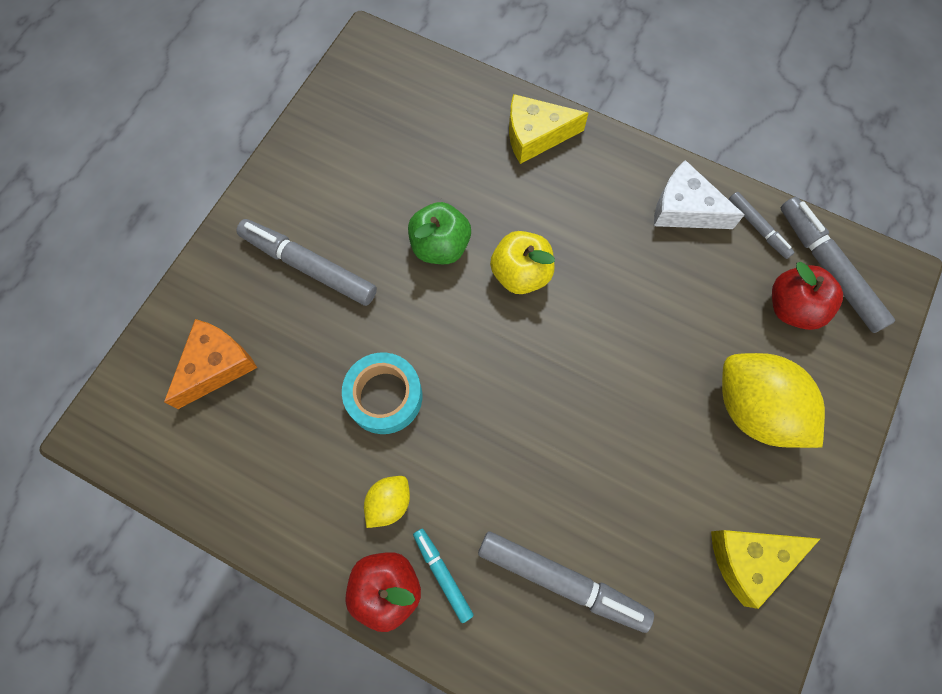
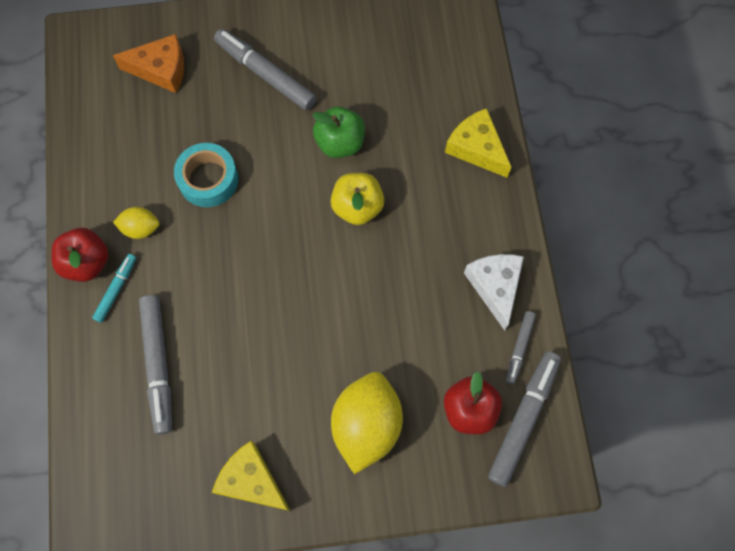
camera: 55 degrees right, 0 degrees up
(309, 266) = (265, 74): grey marker -> grey marker turned 45 degrees counterclockwise

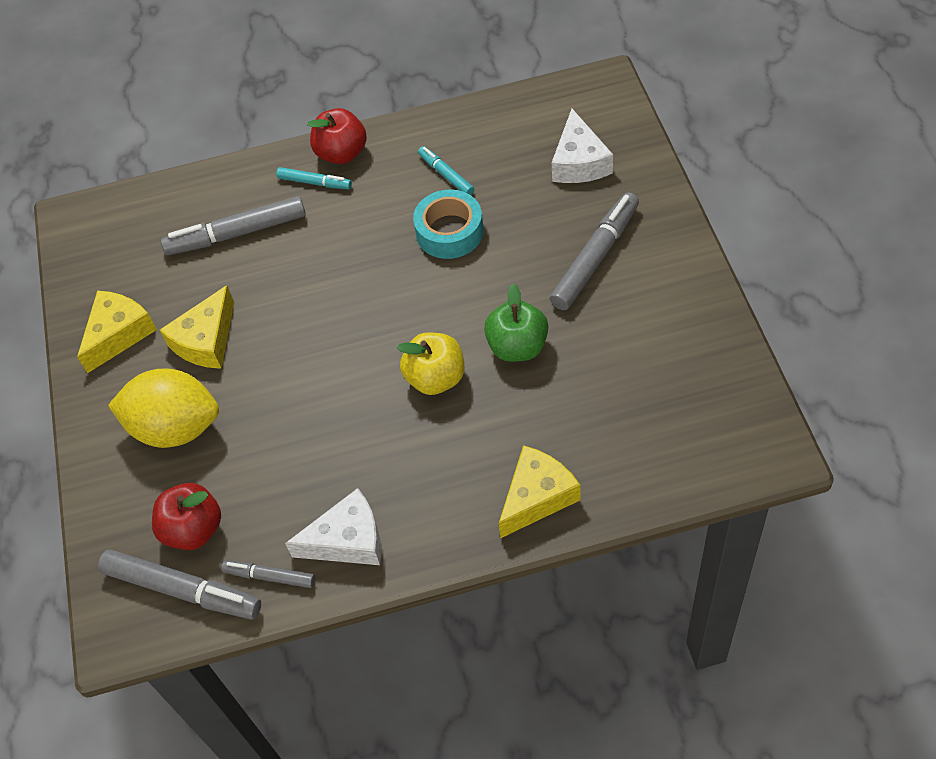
camera: 90 degrees right, 15 degrees down
(141, 228) = (384, 187): yellow lemon -> none
(142, 175) = (446, 175): none -> turquoise marker
(161, 69) = (579, 162): orange cheese -> white cheese
(278, 396) = (206, 340): none -> yellow cheese

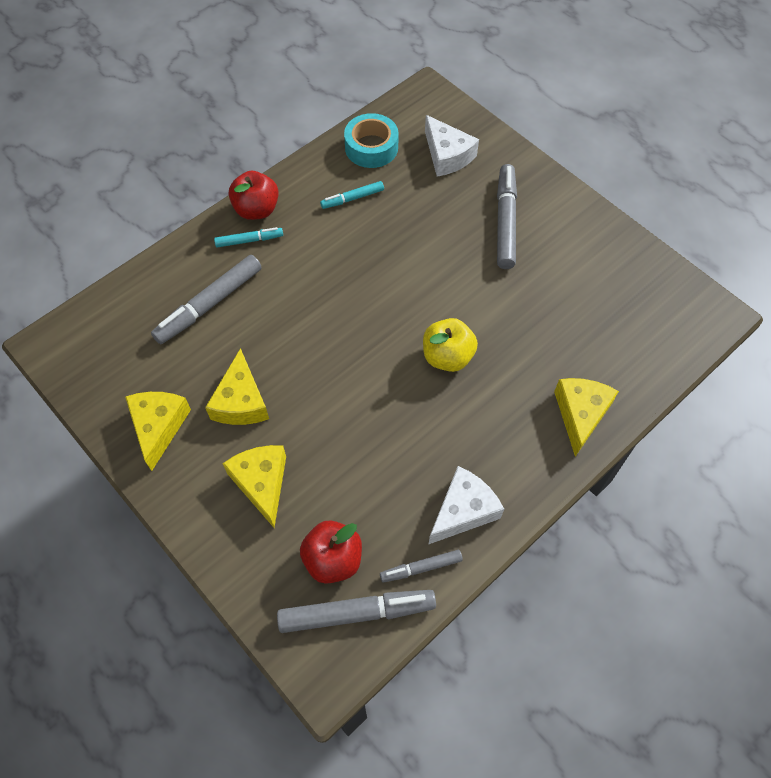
camera: 35 degrees left, 5 degrees up
(175, 427) = (262, 483): yellow lemon -> yellow cheese
(446, 175) = (352, 198): turquoise marker -> turquoise marker turned 45 degrees counterclockwise
(449, 231) = (384, 241): turquoise tape -> turquoise tape (371, 147)
(517, 347) = (493, 309): green apple -> none

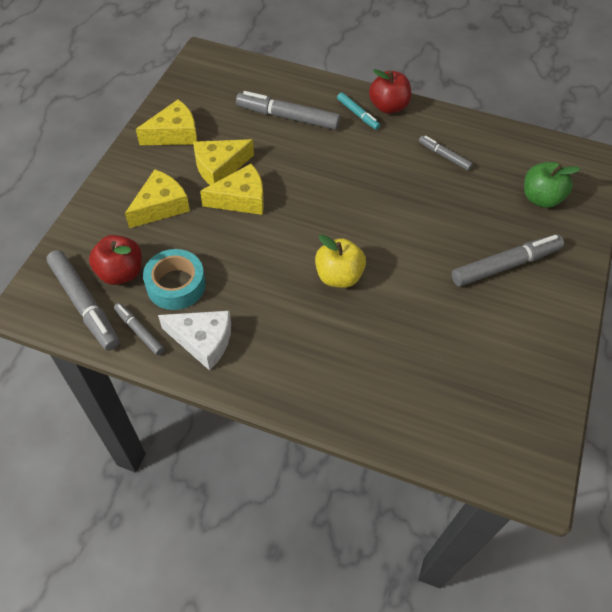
camera: 60 degrees right, 5 degrees down
(352, 198) = (444, 156): turquoise marker -> grey marker
(371, 147) = (504, 147): turquoise tape -> turquoise tape (176, 285)
(447, 155) = (540, 198): white cheese -> green apple
(580, 414) = (344, 396): yellow cheese -> yellow cheese (241, 199)

